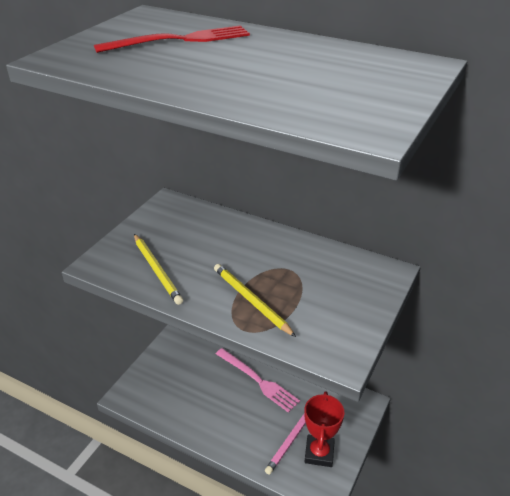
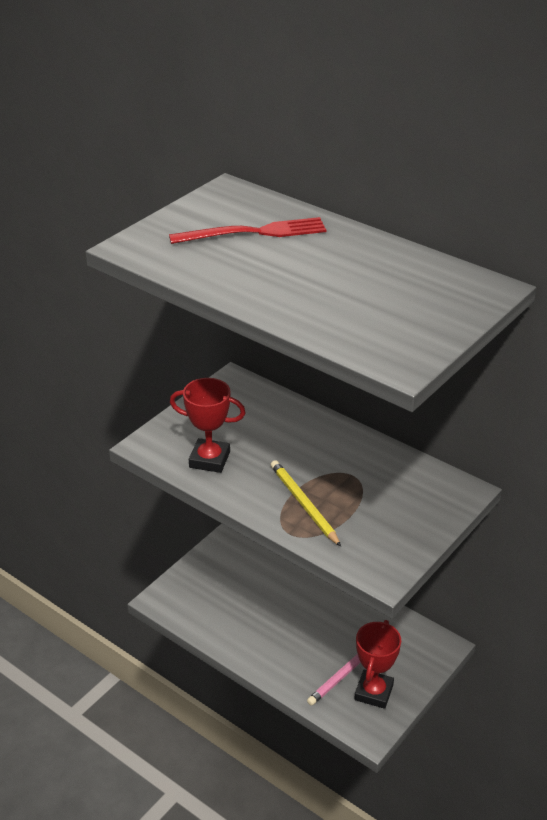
camera: 10 degrees right, 0 degrees up
(157, 270) = (209, 459): yellow pencil -> red trophy
(258, 380) = (318, 604): pink fork -> none

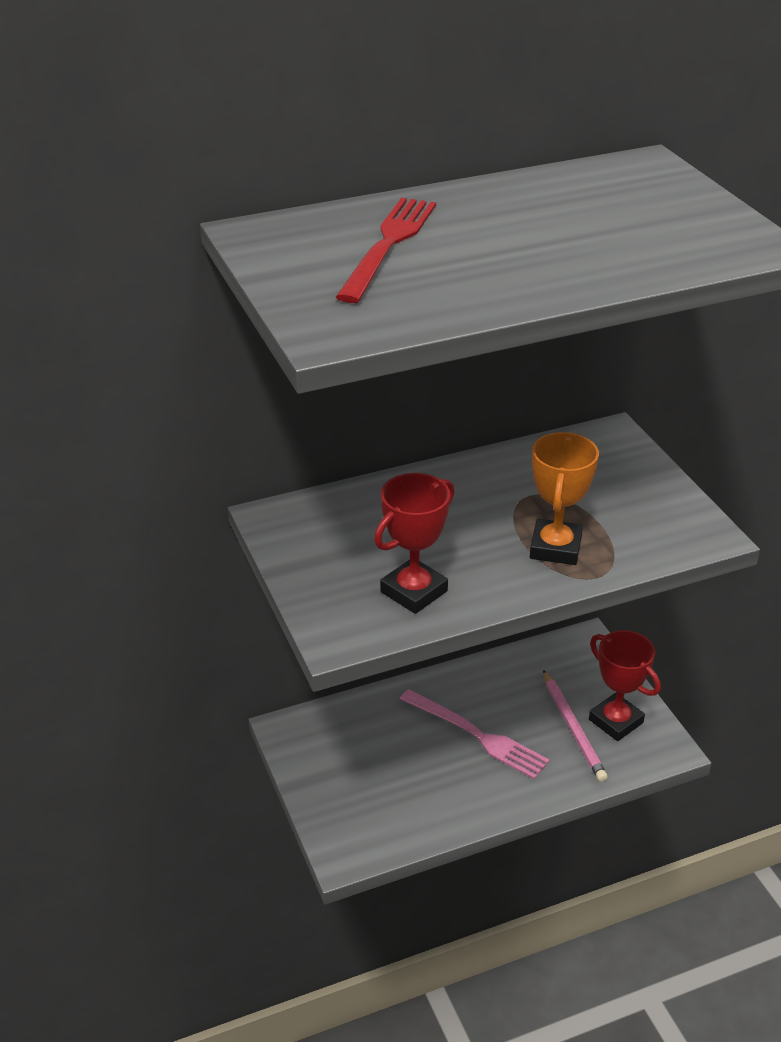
camera: 60 degrees left, 0 degrees up
(301, 622) = (476, 735): none -> pink fork
(303, 504) = (555, 548): yellow pencil -> orange trophy

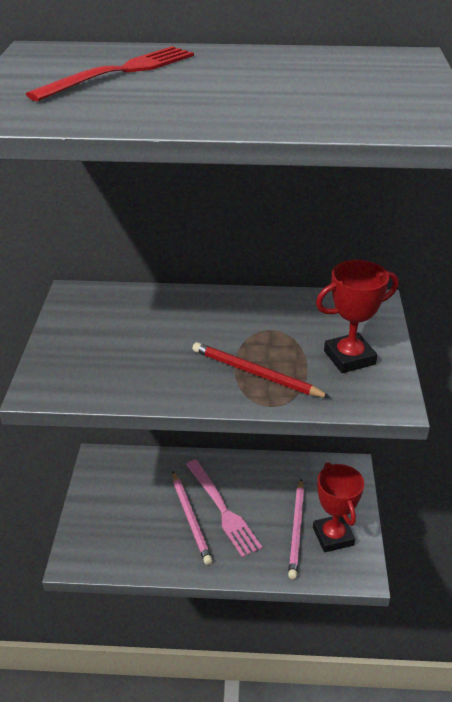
camera: 25 degrees right, 0 degrees up
(414, 591) = (122, 373): red trophy -> red trophy (349, 357)
(448, 759) = (191, 519): none -> pink pencil
(555, 548) = (256, 374): orange trophy -> red pencil

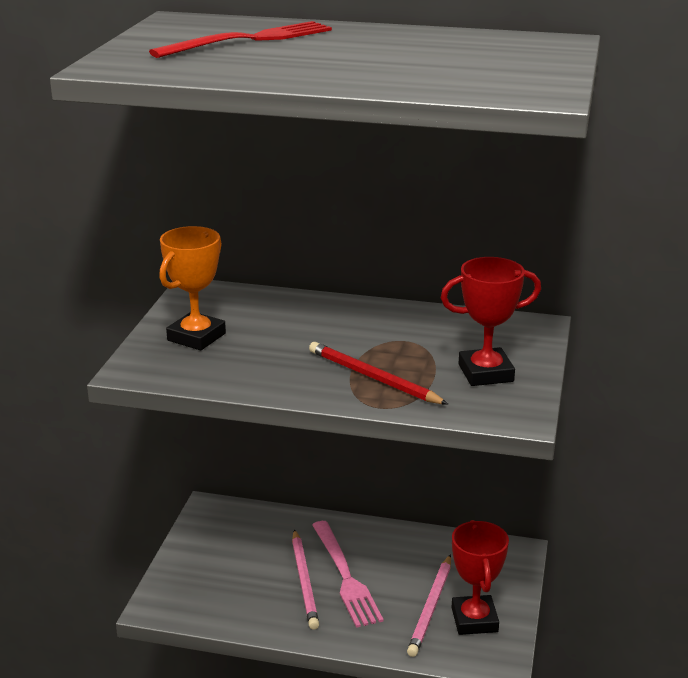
camera: 10 degrees right, 10 degrees down
(88, 345) = (196, 337): none -> orange trophy

